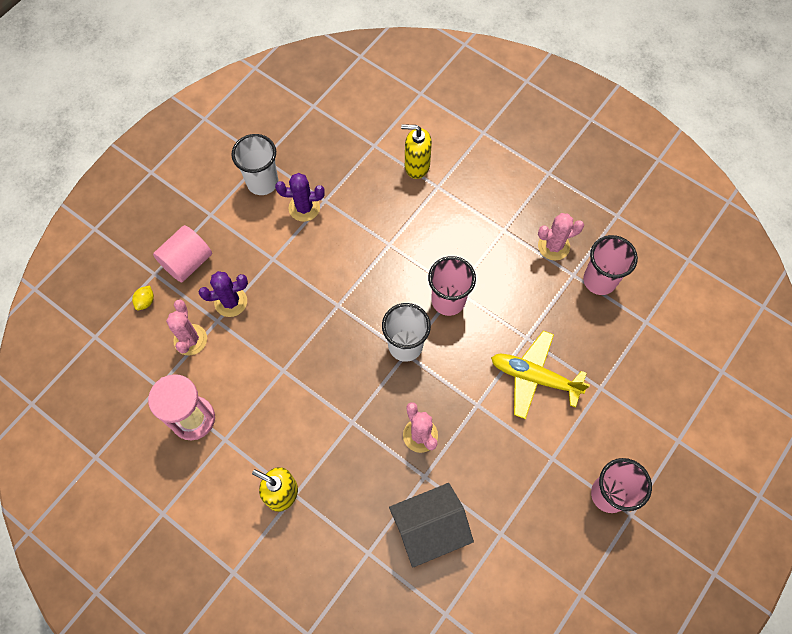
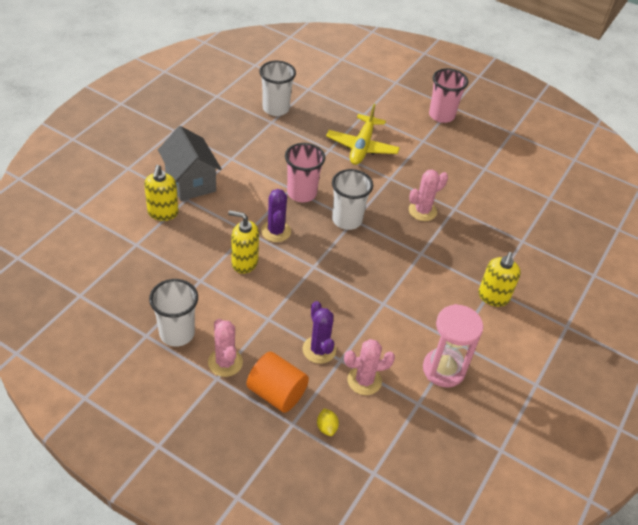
camera: 100 degrees left, 20 degrees down
(146, 301) = (326, 427): yellow lemon -> yellow lemon turned 60 degrees clockwise
(187, 262) = (276, 393): pink cylinder -> orange cylinder
(304, 208) = (209, 296): purple cactus -> purple cactus (276, 231)
(346, 239) = (244, 262): none -> yellow soap dispenser
(429, 529) = (493, 206): grey house -> grey house (190, 182)
(553, 246) = (246, 131): pink cactus -> pink cactus (225, 362)
(599, 280) = (276, 109): pink cup -> white cup

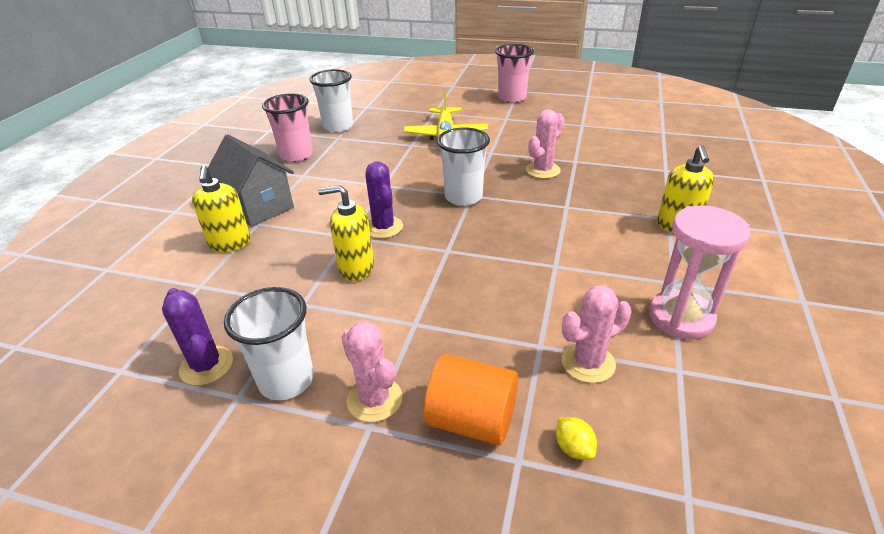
camera: 10 degrees left, 10 degrees down
(301, 193) = (398, 186): pink cup -> pink cup (296, 155)
(319, 350) = (503, 342): purple cactus -> purple cactus (206, 366)

